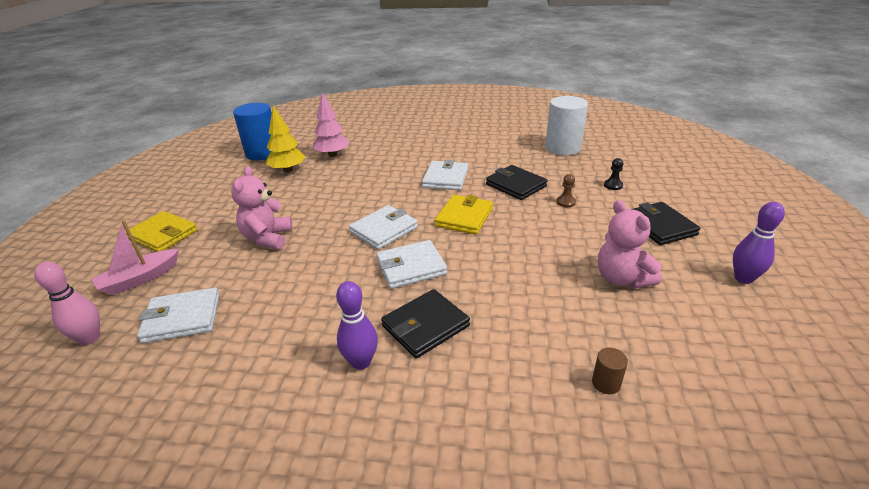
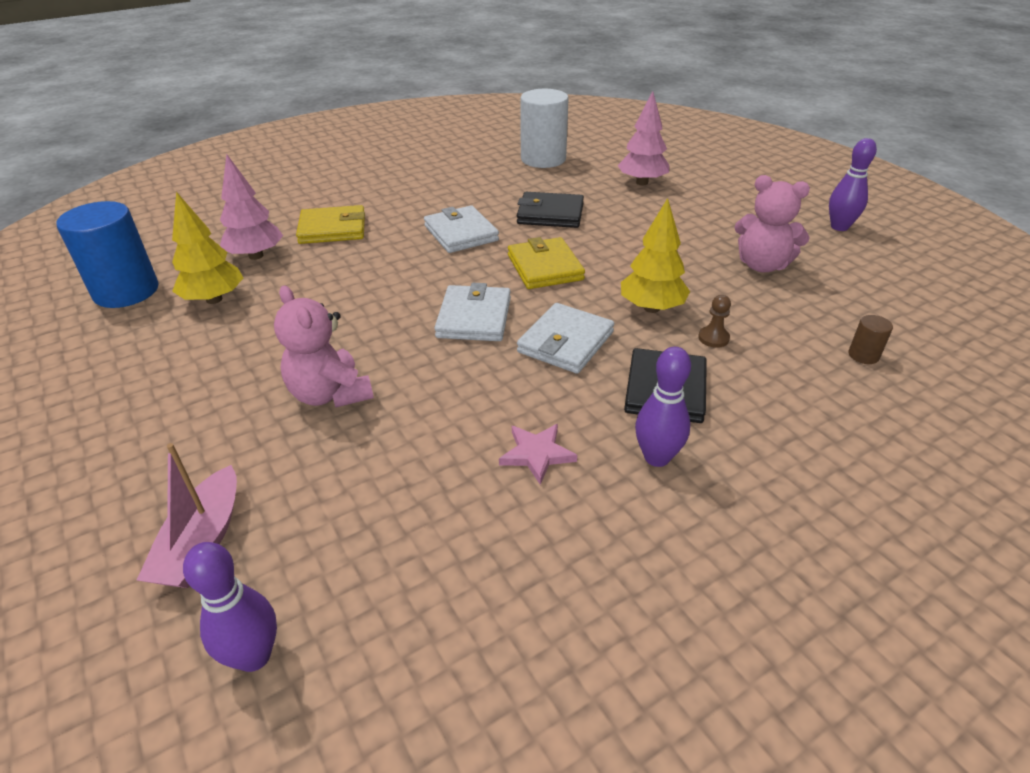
camera: 40 degrees left, 5 degrees up
(90, 338) = (254, 656): pink bowling pin -> purple bowling pin
(163, 234) = (134, 469): yellow wallet -> yellow wallet (332, 229)
(182, 318) = (365, 545): white wallet -> none
(306, 321) = (537, 454): none -> pink star
(493, 271) = (651, 308): none -> yellow tree
(566, 202) = (622, 214): brown pawn -> brown pawn (713, 338)
(613, 185) = (642, 182): black pawn -> pink tree
(659, 226) = (729, 207): black wallet -> none

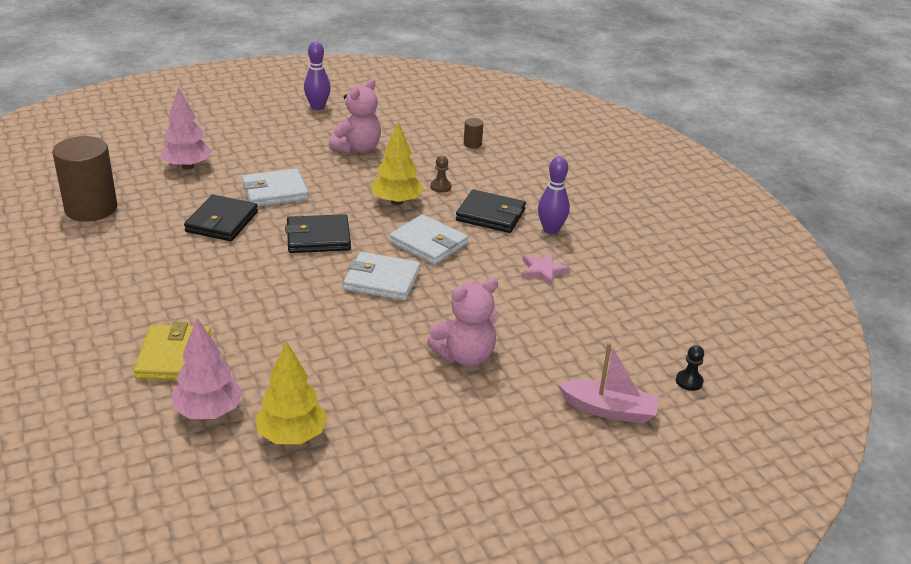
camera: 85 degrees left, 5 degrees down
(126, 291) = (245, 510): blue cylinder -> none
(254, 656) = (689, 381): purple bowling pin -> black pawn
(461, 233) = (232, 274): white wallet -> white wallet (275, 191)
(543, 159) = (91, 208): white cylinder -> brown cylinder
(545, 267) = (318, 238): yellow wallet -> black wallet

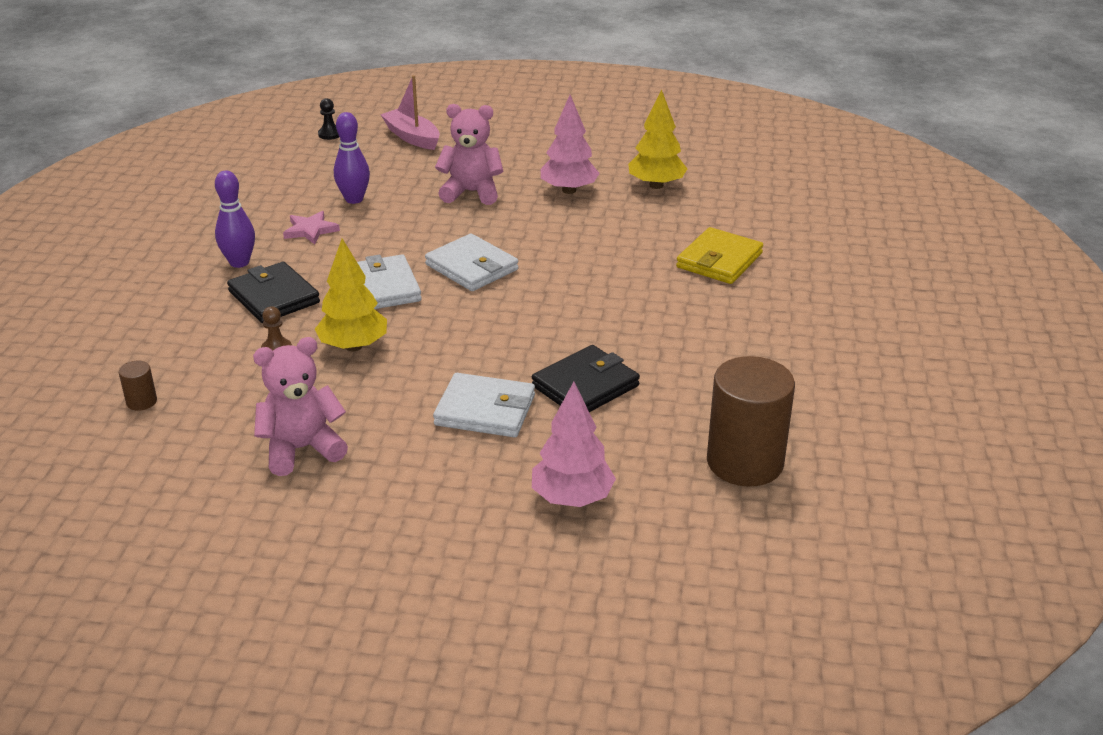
camera: 145 degrees left, 0 degrees up
(208, 412) = (711, 215): pink tree -> pink tree (569, 190)
(317, 107) = (259, 569): purple bowling pin -> purple bowling pin (354, 199)
(318, 238) = (491, 330): black wallet -> none

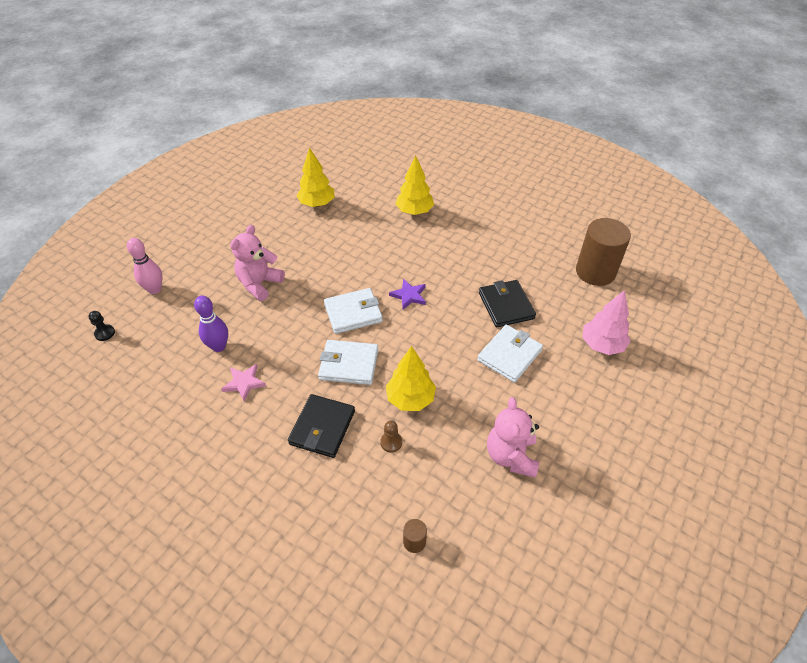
camera: 65 degrees left, 15 degrees up
(239, 262) = (259, 437): purple bowling pin -> none
(274, 297) = (322, 427): black wallet -> black wallet turned 60 degrees counterclockwise
(412, 137) = (155, 289): pink boat -> pink bowling pin
(538, 300) = (409, 295): none -> purple star
(569, 190) = (293, 240): pink tree -> none
(719, 260) = (414, 211): yellow wallet -> yellow tree

